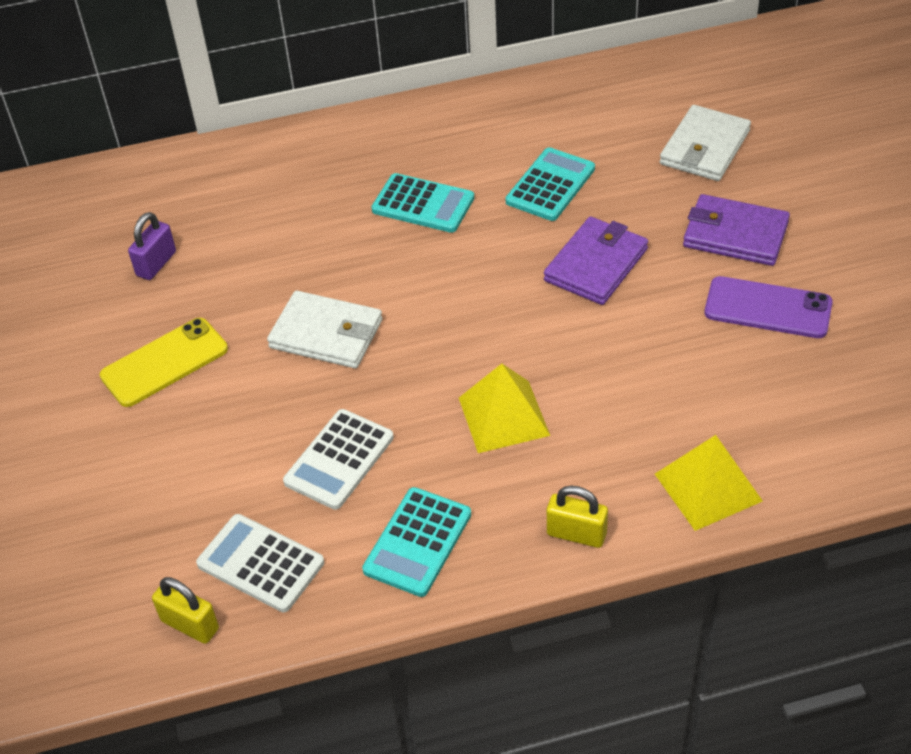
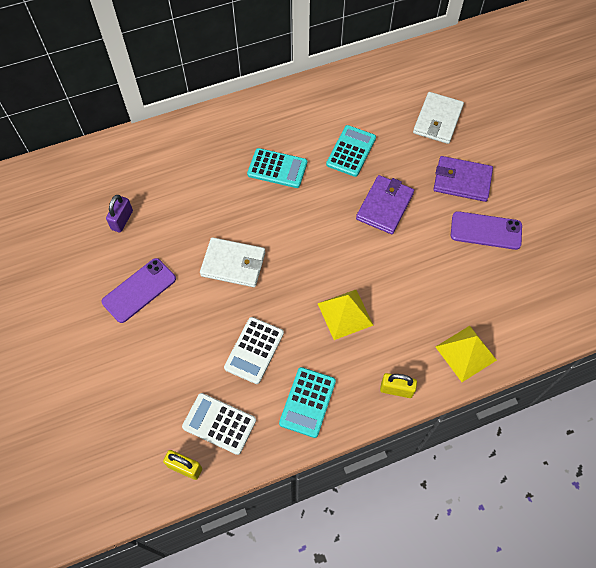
camera: 10 degrees left, 15 degrees up
(164, 362) = (139, 290): yellow phone -> purple phone

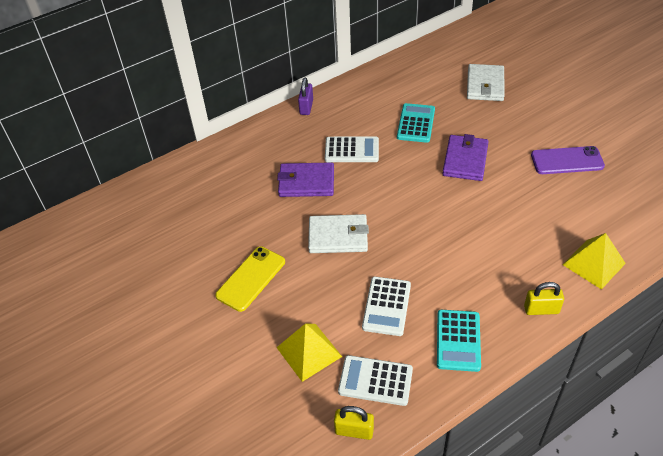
camera: 10 degrees left, 15 degrees down
(122, 220) = (213, 222): purple padlock -> purple padlock (306, 107)
(139, 290) = (251, 278): purple phone -> yellow phone
(277, 168) = (351, 150): turquoise calculator -> white calculator
(345, 314) = (464, 255): yellow pyramid -> yellow pyramid (309, 351)
(462, 181) = (527, 126): purple wallet -> purple wallet (306, 182)

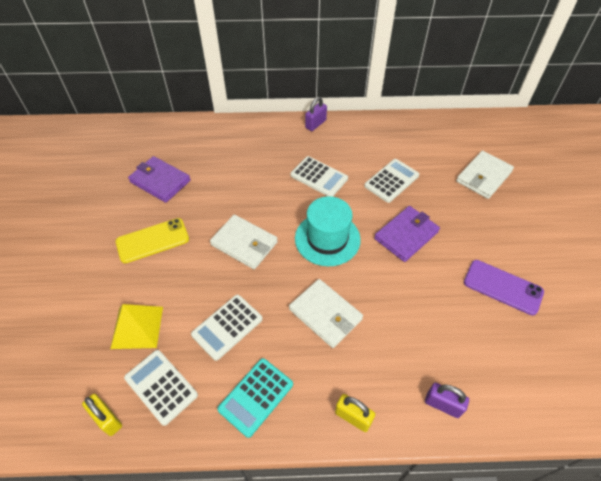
camera: 30 degrees right, 5 degrees up
(306, 182) = (261, 185): purple wallet -> purple wallet (160, 181)
(405, 195) = (327, 239): none -> turquoise hat
(416, 123) = (391, 181): turquoise calculator -> white calculator
(456, 252) = (325, 314): none -> white wallet
(594, 264) = (443, 404): yellow pyramid -> purple padlock

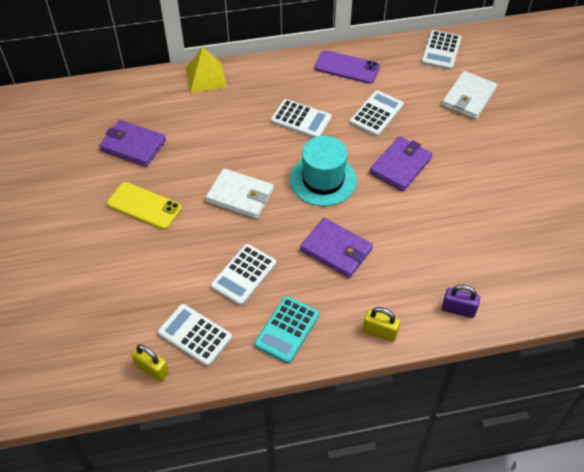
camera: 10 degrees left, 0 degrees up
(137, 327) = (155, 288): yellow pyramid -> yellow pyramid (206, 77)
(152, 240) = (144, 206): yellow phone -> yellow phone turned 60 degrees clockwise
(315, 124) = (285, 63): purple padlock -> none
(325, 314) = (336, 250): white wallet -> purple wallet
(463, 129) = (441, 50): none -> white calculator
(502, 287) = (499, 201): purple phone -> purple phone (347, 67)

